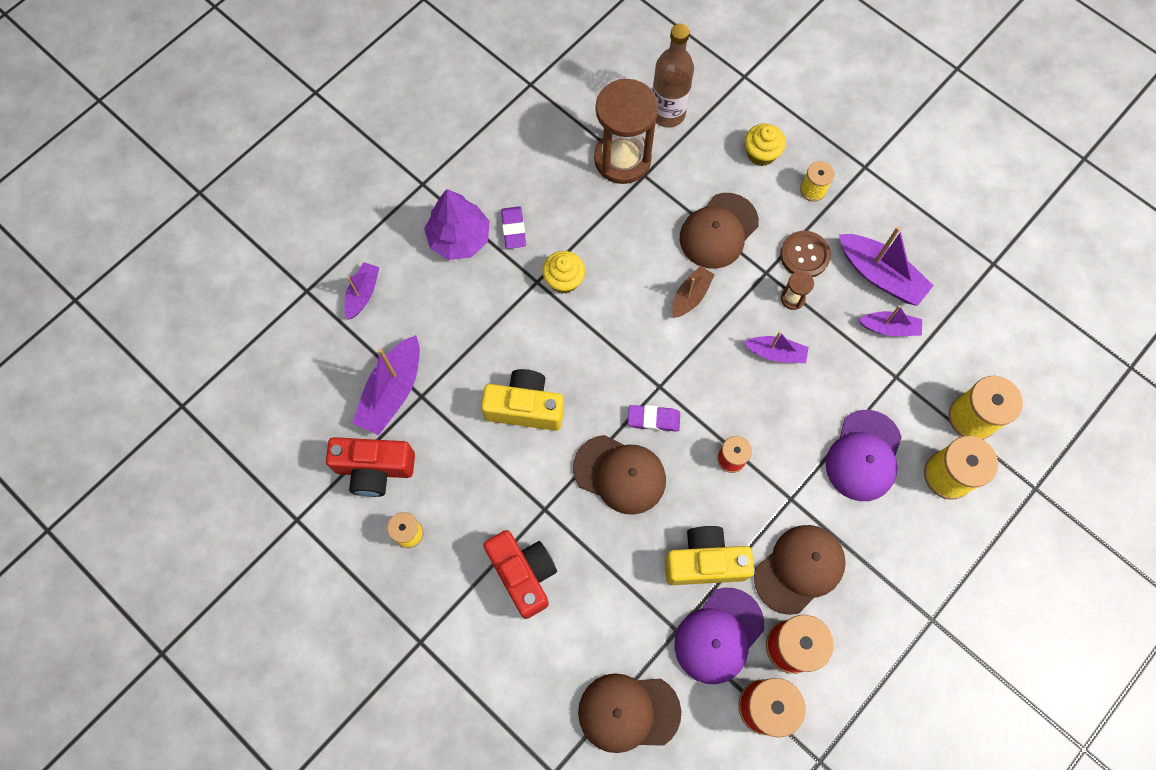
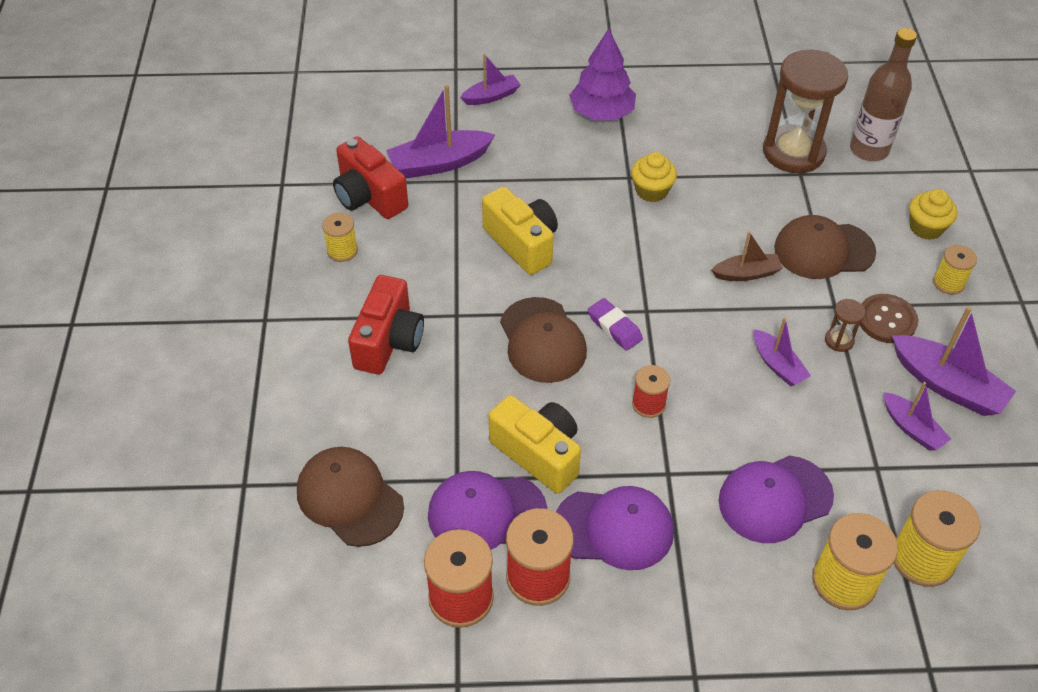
camera: 45 degrees right, 20 degrees down
(513, 229) = (650, 135): purple eraser -> none
(799, 569) = (614, 528): brown cap -> purple cap
(880, 275) = (947, 385): purple boat -> purple boat turned 45 degrees counterclockwise

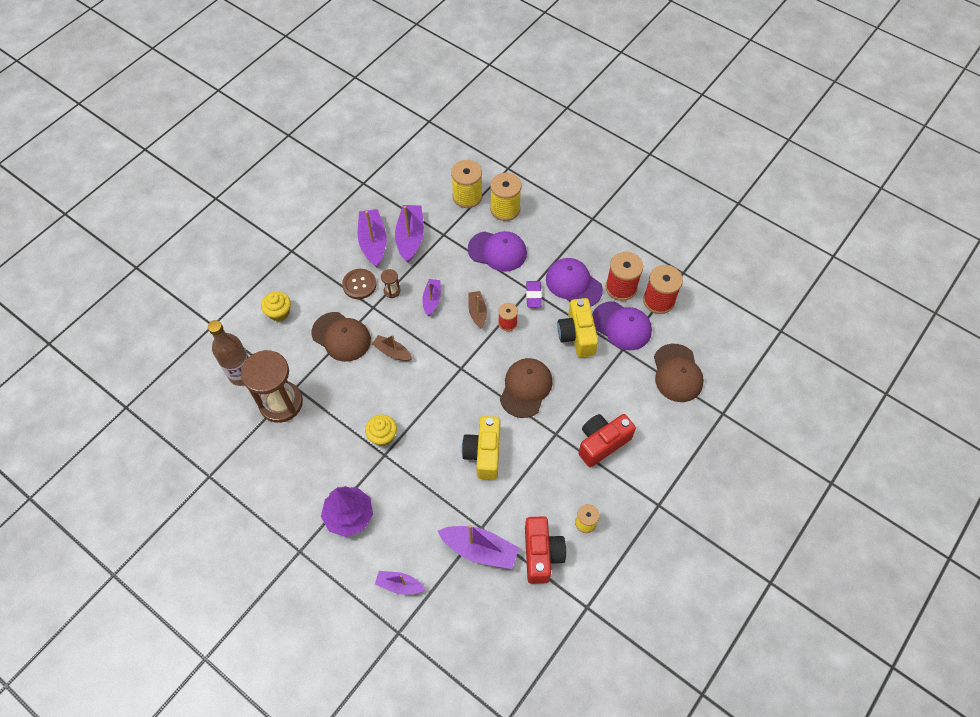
camera: 140 degrees left, 10 degrees up
(614, 327) = (485, 370): purple eraser -> purple eraser (533, 295)
(702, 390) = (477, 312): none -> brown boat
(912, 428) = (410, 237): purple boat -> purple boat, size x1.66
(948, 283) = (309, 280): yellow spool -> none

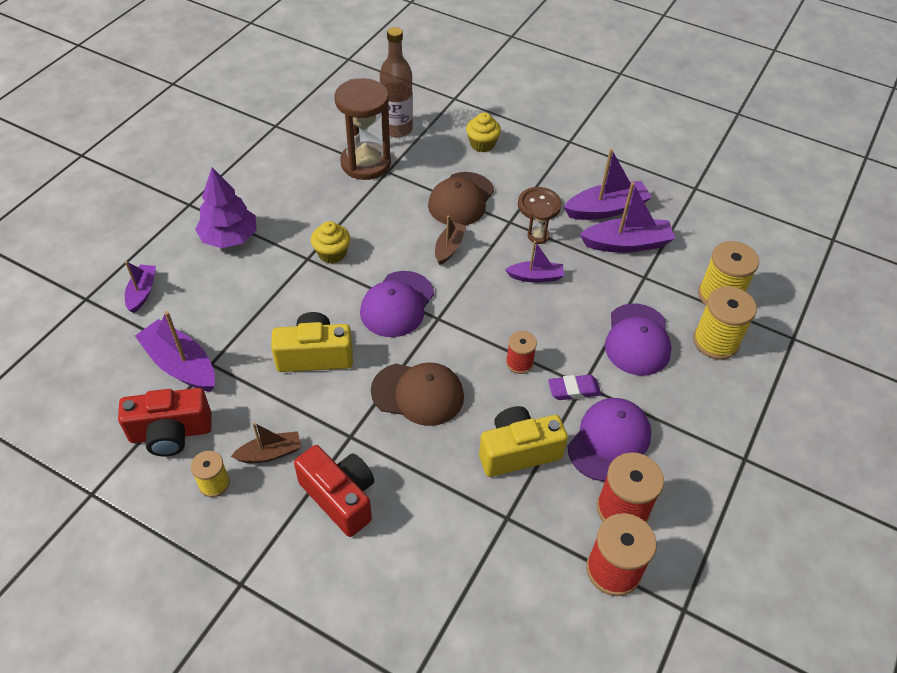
camera: 80 degrees right, 10 degrees down
(477, 312) = (528, 327): brown boat -> brown boat (270, 453)
(480, 550) = (181, 365): purple boat -> purple boat turned 120 degrees clockwise
(621, 326) = (549, 514): purple cap -> purple cap (397, 304)
(677, 373) = (477, 605): brown cap -> none

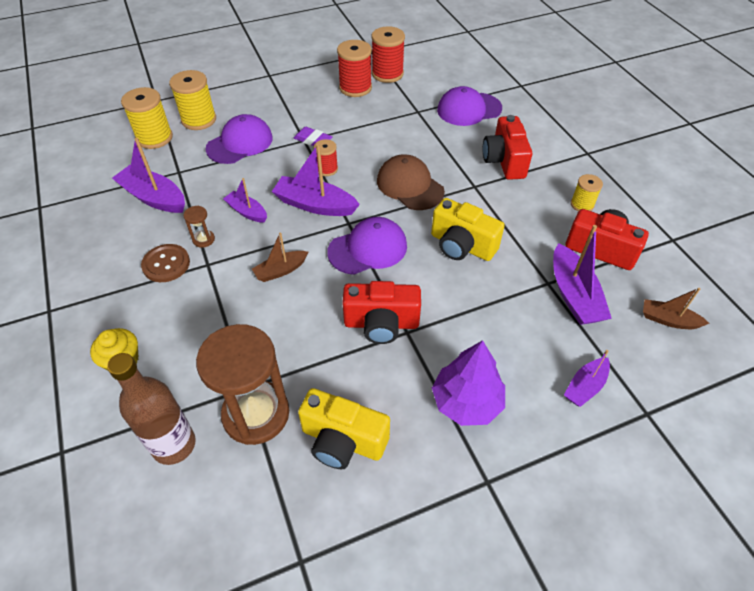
camera: 140 degrees left, 0 degrees up
(270, 453) = (534, 202): brown boat -> brown boat (668, 320)
(332, 253) = (381, 323): yellow cupcake -> red camera
(461, 199) = (218, 309): brown cap -> none
(518, 452) = (380, 131): yellow camera -> yellow camera (343, 440)
(606, 209) = (125, 230): purple boat -> purple boat (315, 205)
(609, 440) = (325, 112): purple cap -> purple cap (469, 109)

